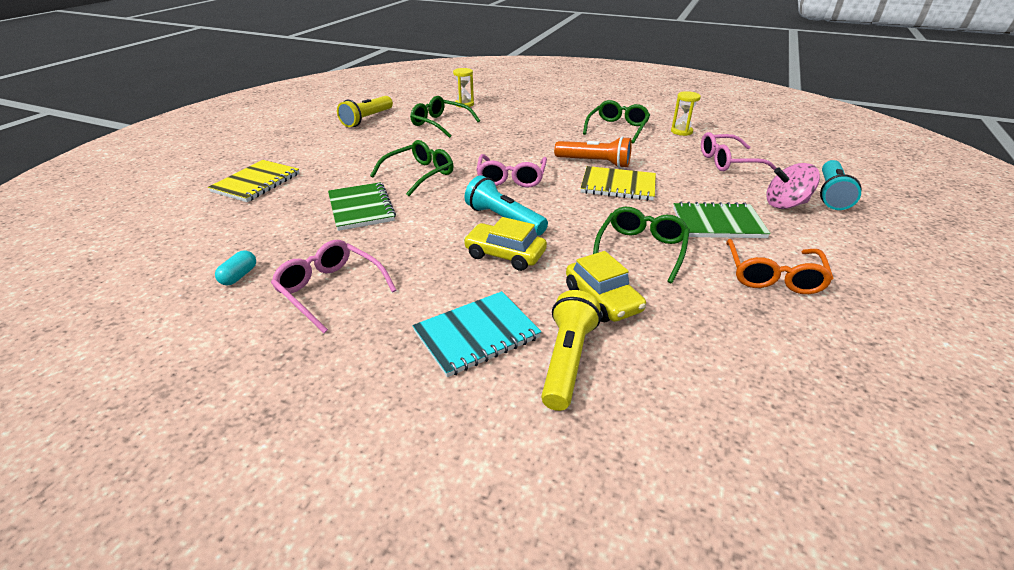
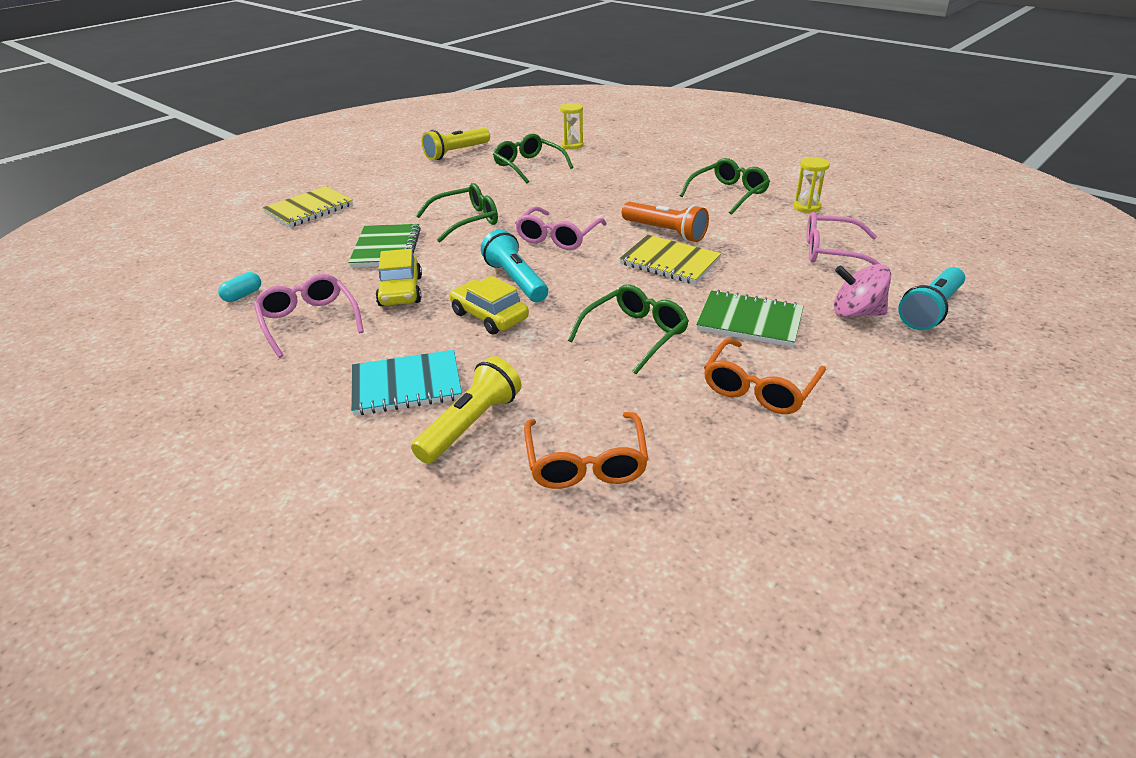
camera: 20 degrees right, 0 degrees up
(602, 299) = (551, 376): yellow car -> yellow car (400, 291)
(697, 373) = (586, 462): none -> orange glasses

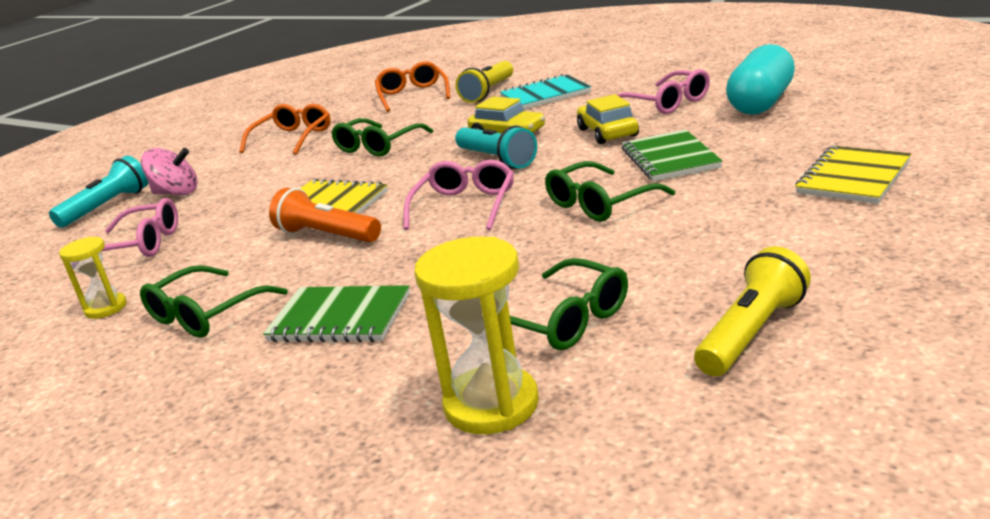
camera: 175 degrees right, 10 degrees down
(243, 295) = (761, 103): turquoise capsule -> turquoise capsule, size x2.49
(572, 145) = (491, 404): yellow hourglass -> yellow hourglass, size x1.73
(749, 321) = (276, 171): green notebook -> green notebook (340, 318)

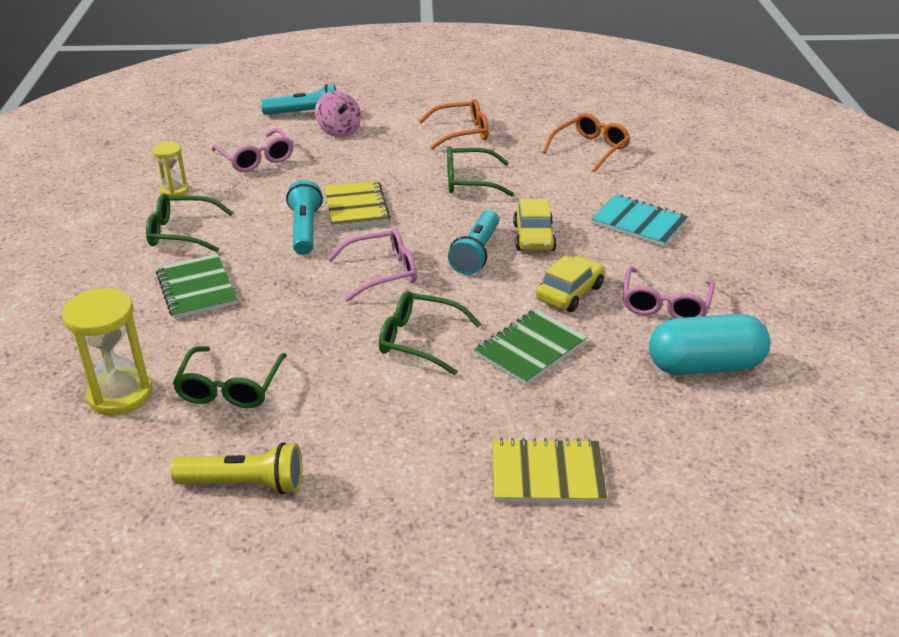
camera: 50 degrees right, 10 degrees up
(327, 235) = (305, 229): orange flashlight -> turquoise flashlight
(488, 92) = (624, 187): yellow flashlight -> none

